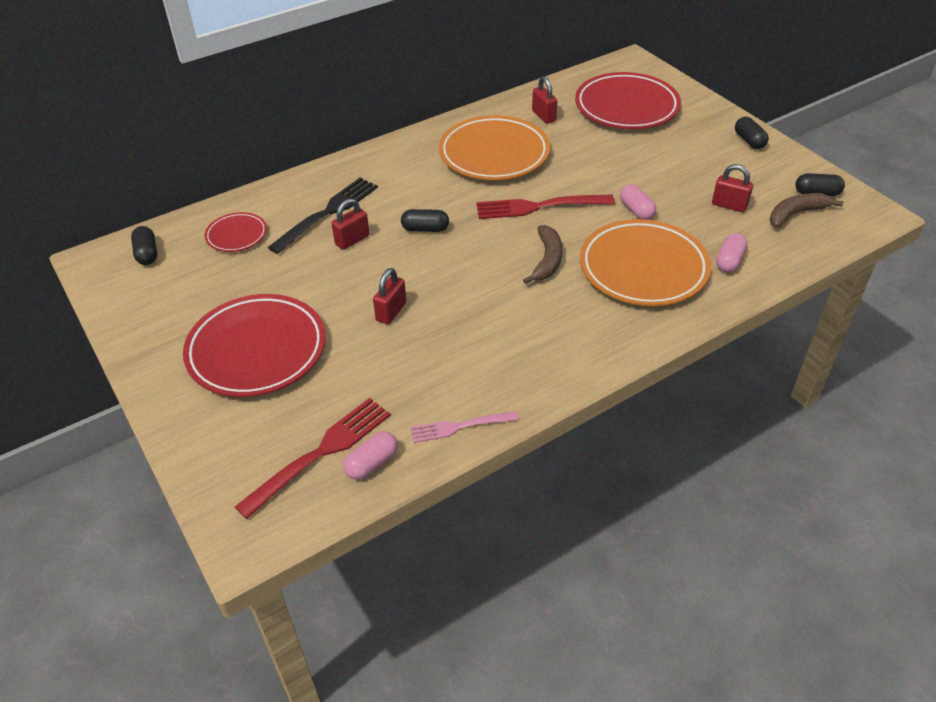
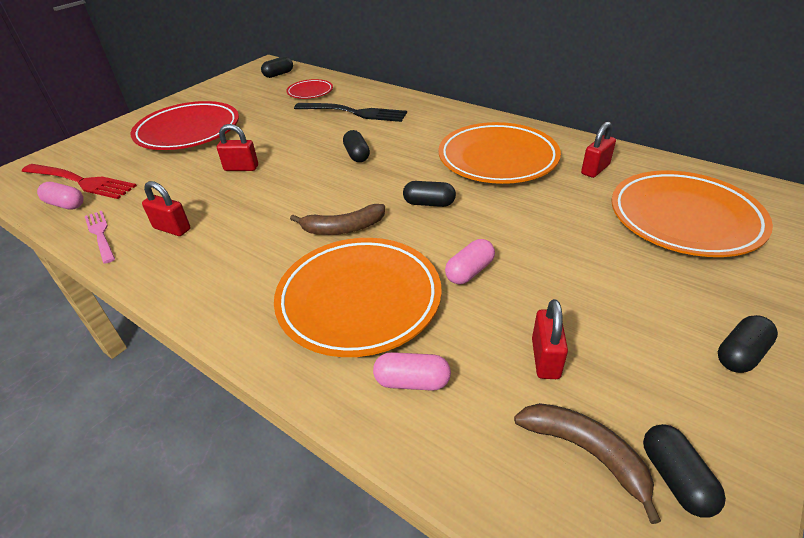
camera: 70 degrees right, 5 degrees down
(352, 240) = (325, 130): red padlock -> red padlock (172, 229)
(539, 207) = (429, 203): red fork -> black capsule
(626, 107) = (684, 219): red plate -> orange plate

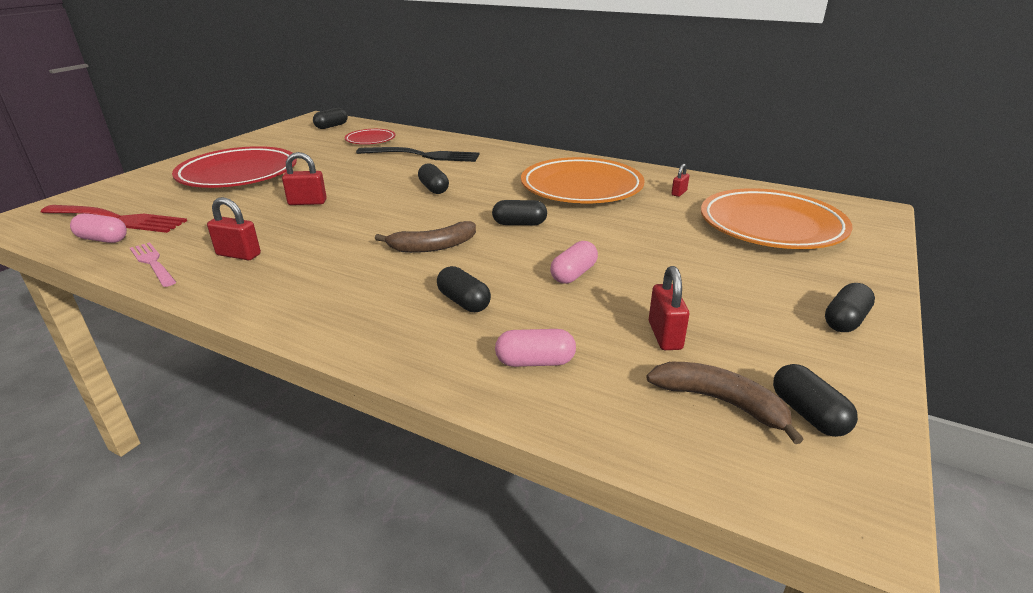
camera: 10 degrees left, 10 degrees down
(359, 300) = (464, 302): orange plate -> black capsule
(595, 169) = (679, 193): red padlock -> red padlock, size x0.60

